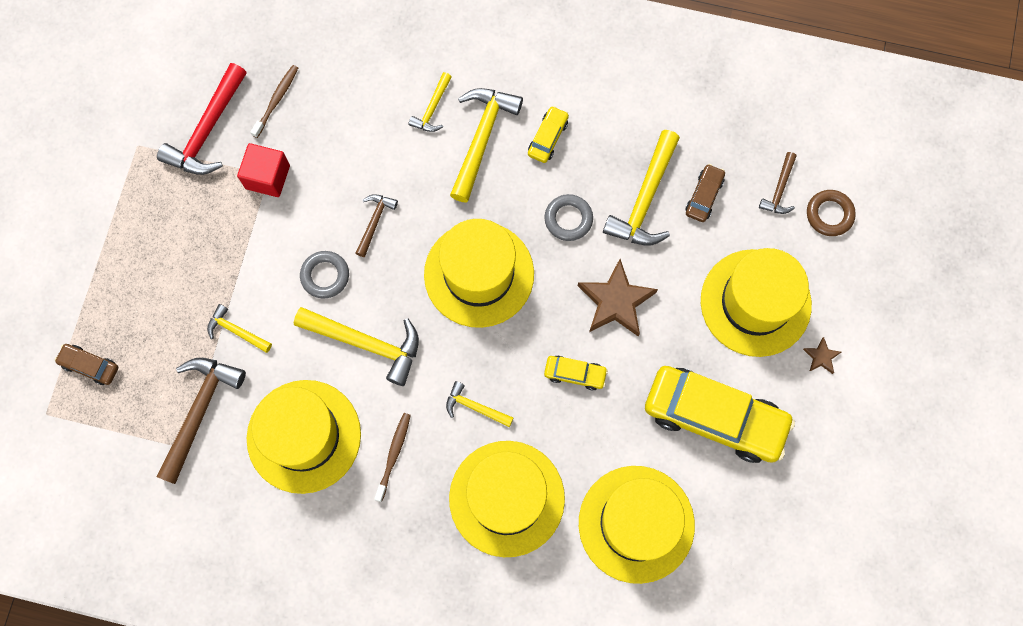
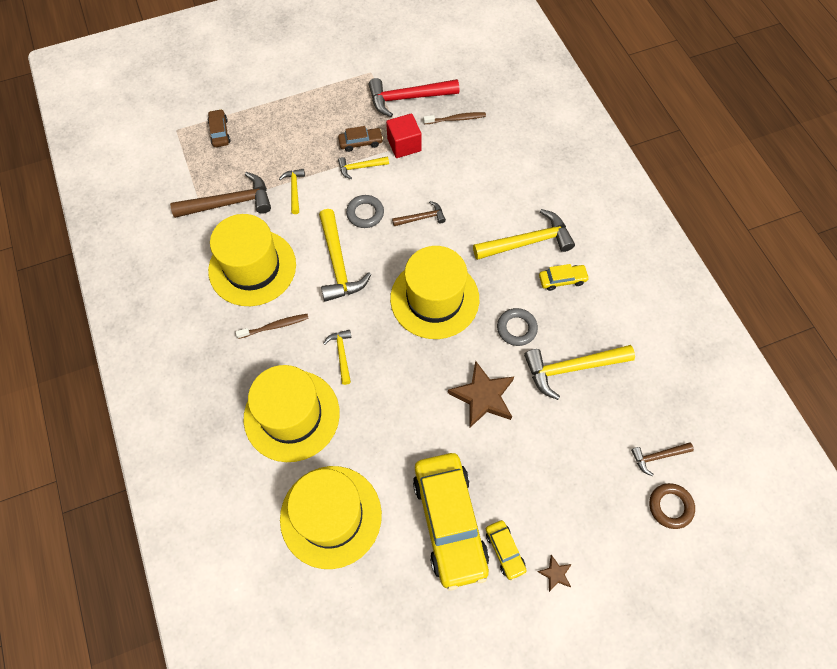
camera: 55 degrees right, 10 degrees down
(432, 108) = (523, 202): yellow hammer -> yellow hammer (360, 167)
(575, 374) = (411, 403): yellow car -> yellow car (504, 551)
(704, 196) = (607, 406): brown car -> brown car (361, 142)
(755, 302) = (558, 495): yellow hat -> none

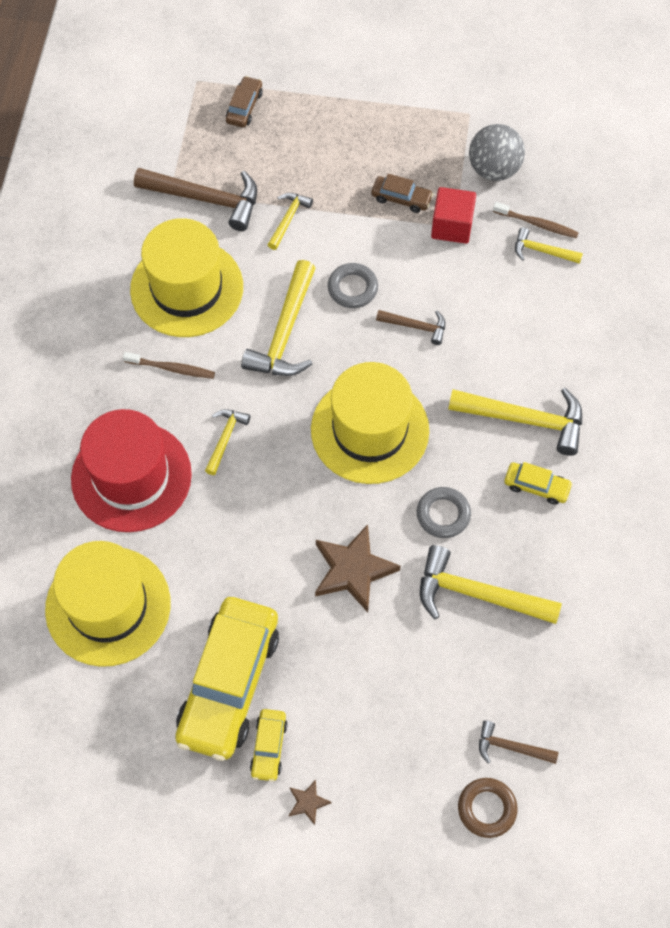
camera: 30 degrees right, 0 degrees up
(291, 415) = (131, 476): yellow hat -> red hat
(360, 167) = (381, 229): yellow hammer -> yellow hammer (542, 251)
(408, 98) = (494, 169): red hammer -> grey ball

